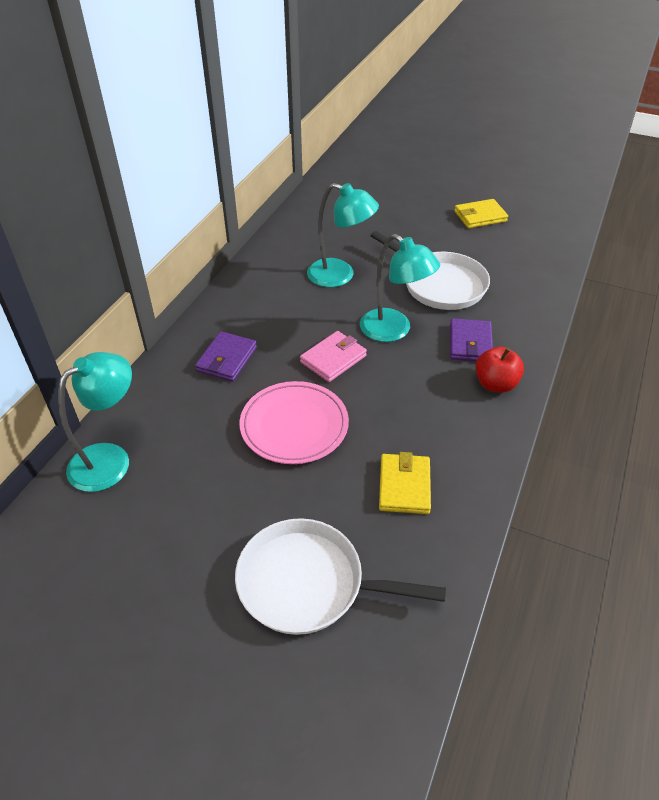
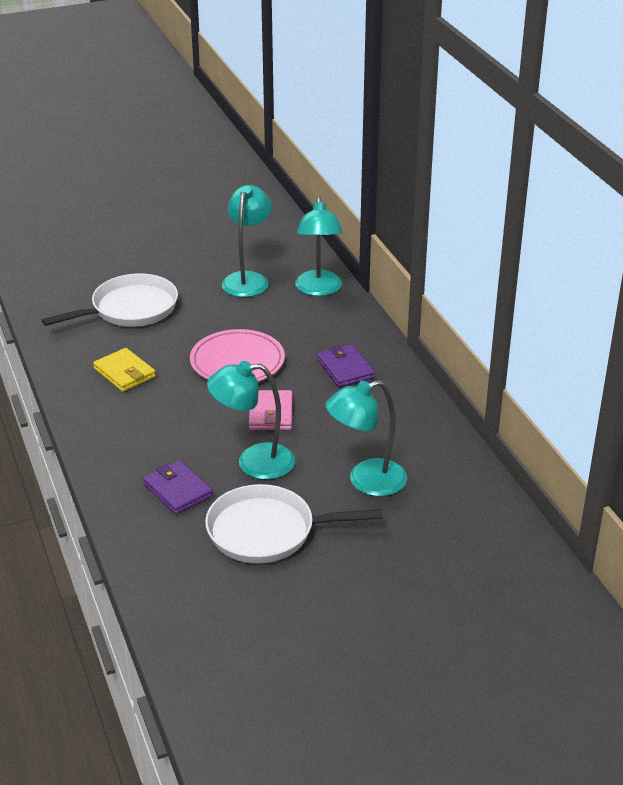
camera: 135 degrees right, 10 degrees down
(142, 530) = (248, 279): none -> turquoise lamp
(480, 216) = (327, 655): yellow wallet -> none
(495, 384) = (124, 469): red apple -> none

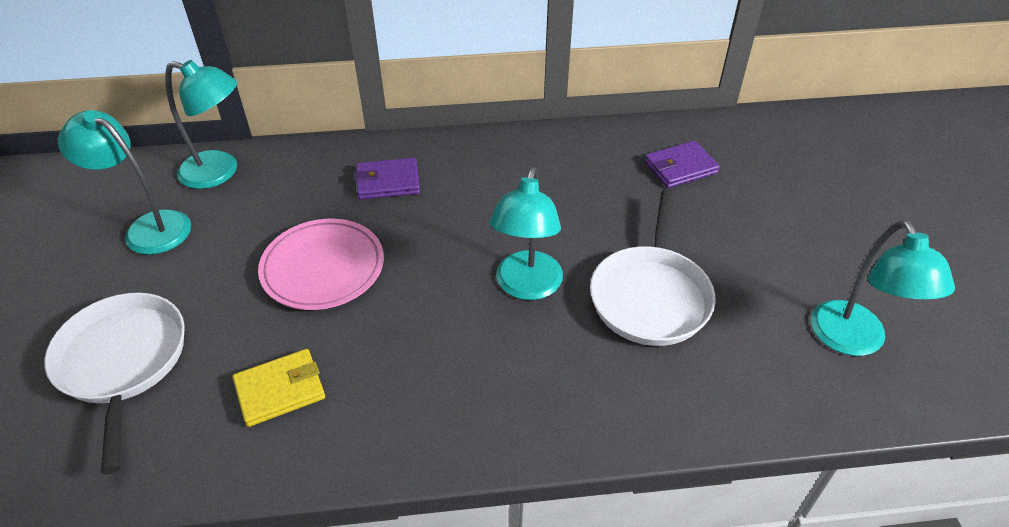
camera: 75 degrees left, 10 degrees up
(178, 490) = (558, 366): purple wallet -> purple wallet (680, 168)
(271, 413) = (441, 256): pink wallet -> none
(366, 481) = (586, 205): turquoise lamp -> turquoise lamp (854, 341)

